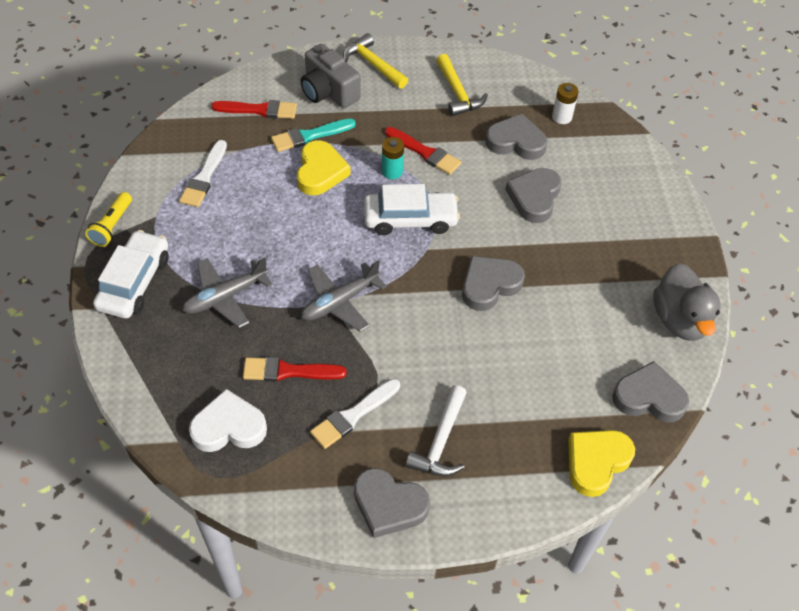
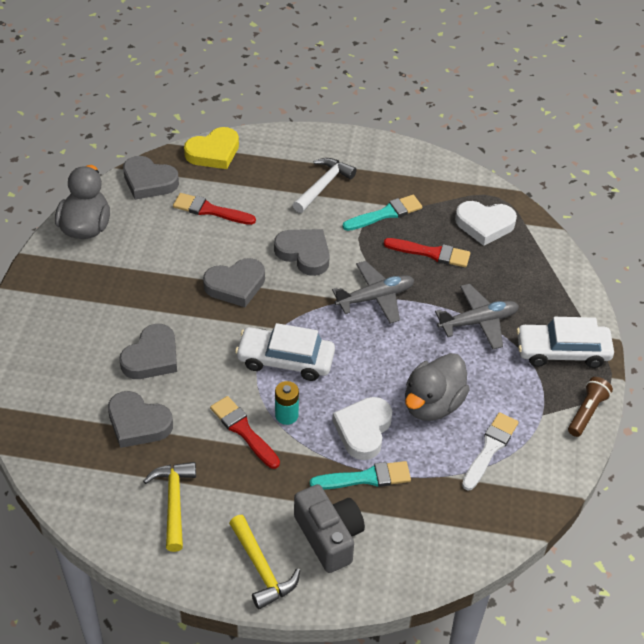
camera: 165 degrees left, 5 degrees down
(112, 226) = (587, 412): yellow flashlight -> brown flashlight
(134, 282) = (562, 351): white car -> white car turned 60 degrees clockwise
(259, 110) = (418, 526): red brush -> red brush (210, 210)
(261, 206) = (432, 404): none -> grey duck
(320, 172) = (363, 430): yellow heart -> white heart
(353, 415) = (385, 214): white brush -> turquoise brush
(389, 505) = (374, 158): grey heart -> grey heart (304, 254)
(562, 117) = (70, 444): white battery -> none

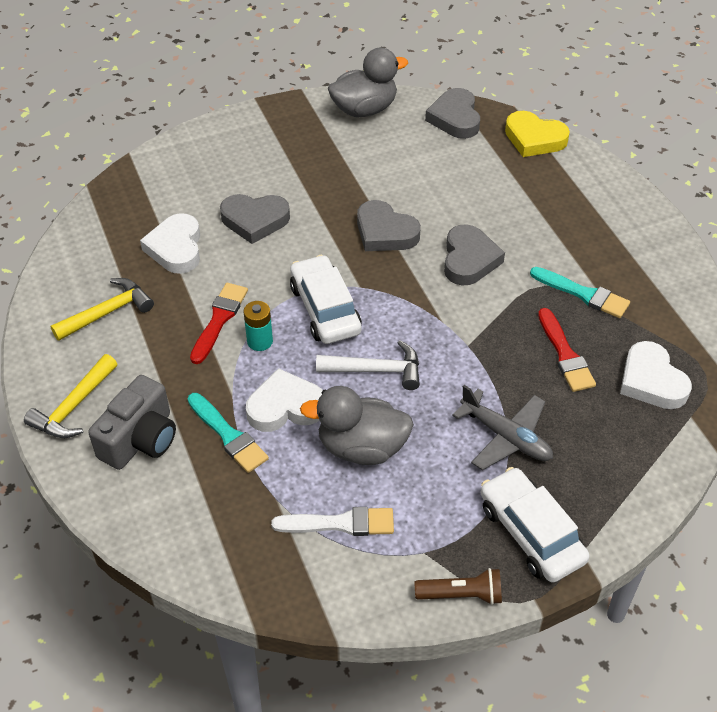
camera: 60 degrees right, 0 degrees up
(138, 423) = (176, 248): grey heart -> white heart
(210, 210) = (460, 171): red brush -> none
(323, 185) = (573, 231): white hammer -> white hammer (376, 370)
(375, 297) = (462, 338): grey plane -> none

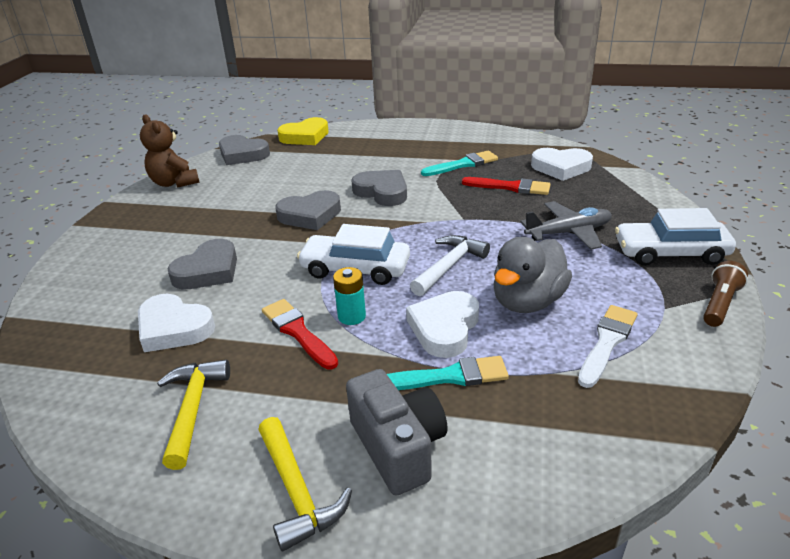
camera: 55 degrees left, 15 degrees down
(364, 109) = (174, 183): grey duck -> brown teddy bear

